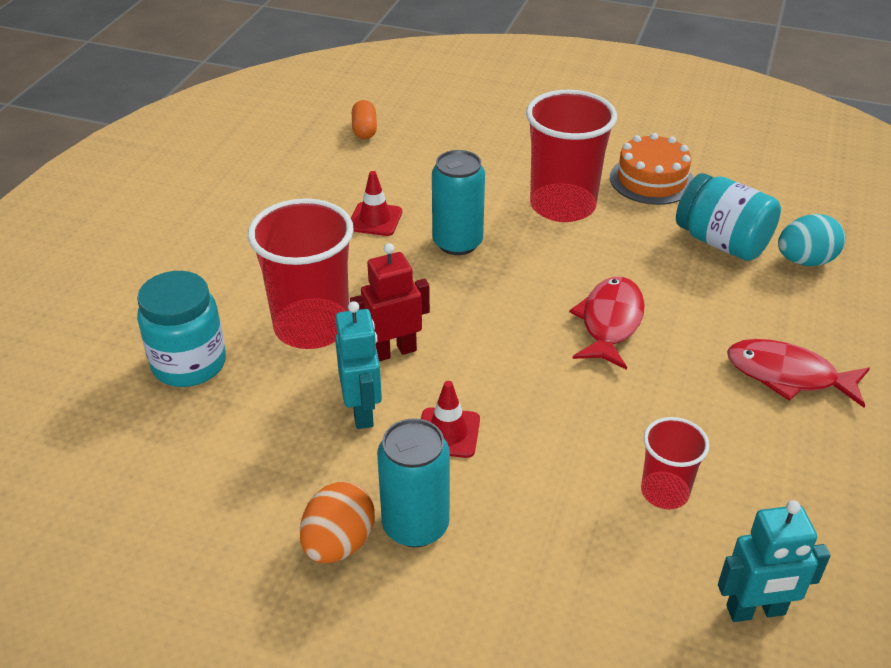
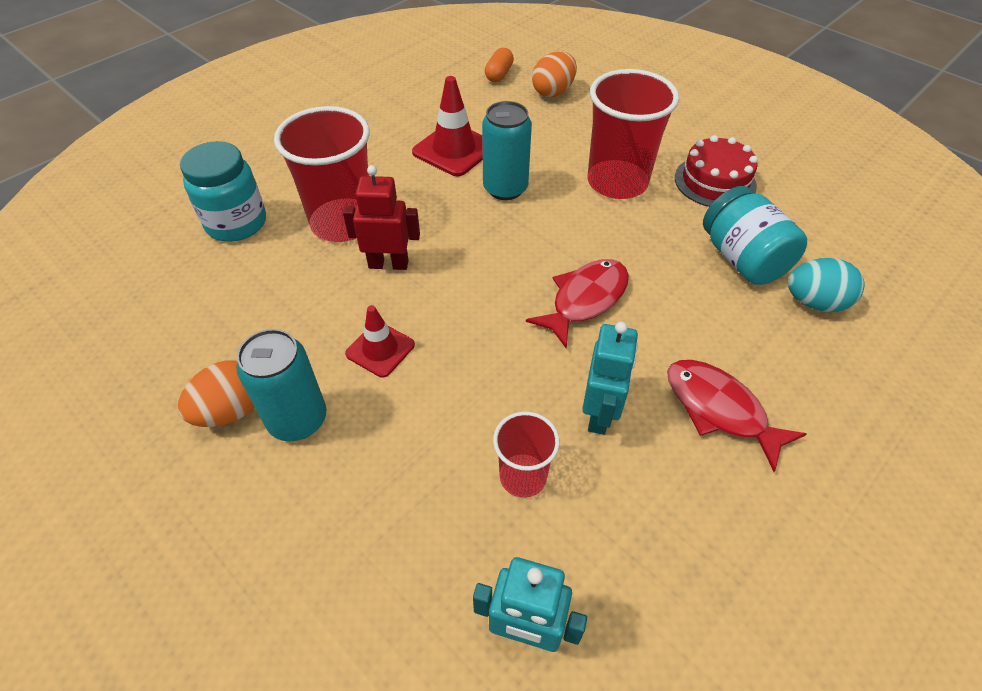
camera: 25 degrees right, 10 degrees up
(362, 411) = (329, 306): turquoise robot -> turquoise robot (600, 414)
(375, 219) = (454, 150): red traffic cone -> red traffic cone, size x1.59
(435, 134) = (553, 92): none -> orange egg
(651, 180) = (715, 182): orange cake -> red cake

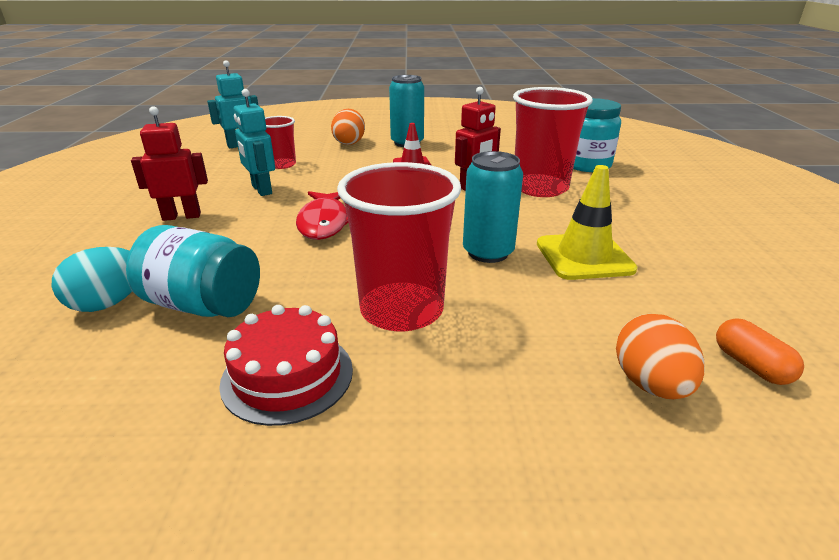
camera: 135 degrees right, 20 degrees down
(231, 410) = (437, 136): orange egg -> orange egg (349, 142)
(454, 150) = (584, 256): red traffic cone -> yellow traffic cone
(720, 410) = (182, 216): red fish -> red robot

